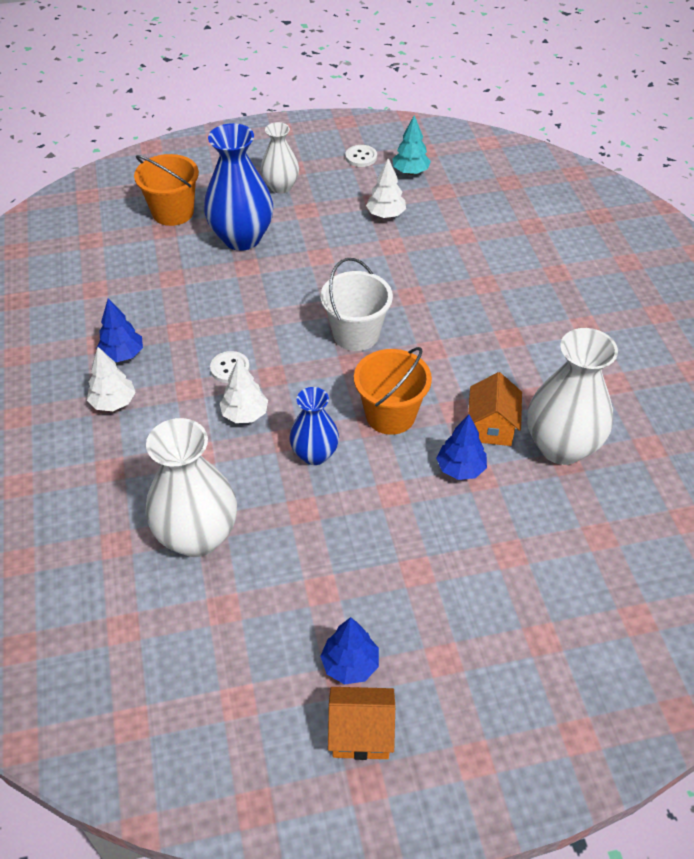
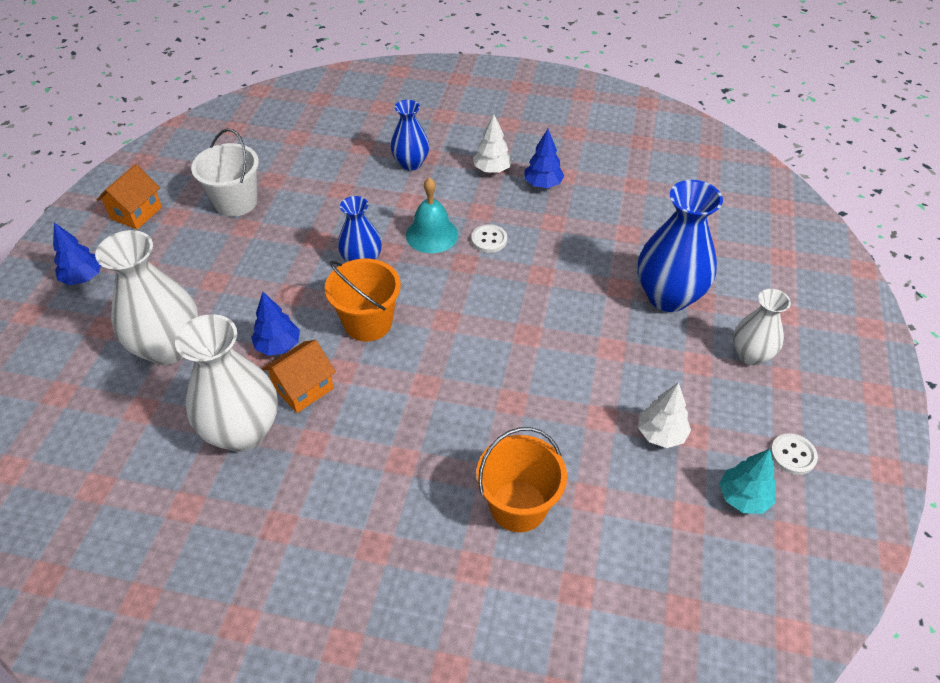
camera: 115 degrees right, 0 degrees up
(131, 479) = (411, 163): none -> blue vase
(173, 212) = (732, 257): orange bucket -> orange bucket (518, 506)
(197, 536) = (337, 182): white vase -> white vase (169, 347)
(245, 414) = (432, 234): white tree -> turquoise bell
(350, 664) = (182, 223): blue tree -> blue tree (83, 278)
(356, 334) = (481, 335): white bucket -> white bucket (236, 202)
(491, 427) = (303, 388): orange house -> orange house turned 75 degrees counterclockwise

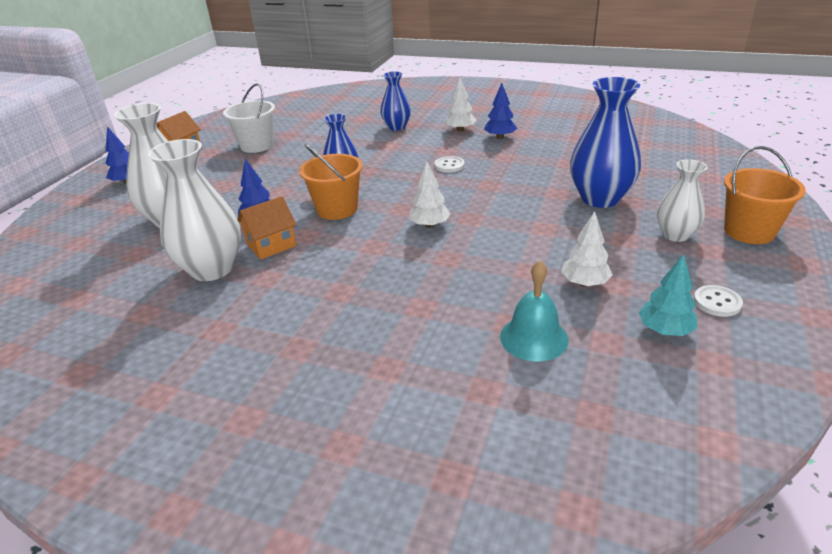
camera: 10 degrees right, 15 degrees down
(432, 234) = (403, 162): turquoise bell -> turquoise bell (534, 337)
(482, 348) = (429, 225): none -> white tree
(518, 506) = (439, 326): orange bucket -> orange bucket (749, 231)

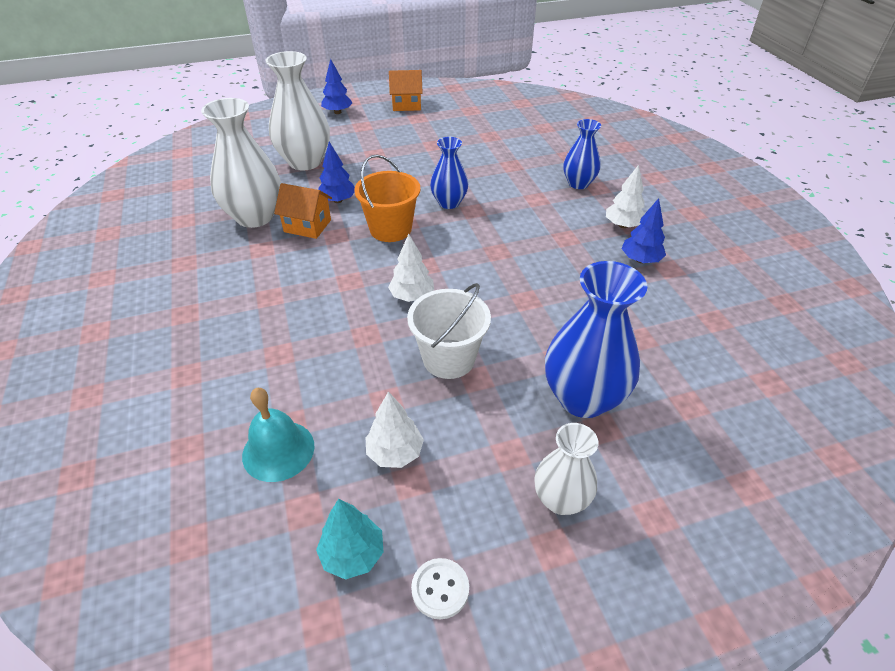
camera: 50 degrees right, 10 degrees up
(257, 145) = (453, 132): white bucket -> white bucket (449, 359)
(449, 165) = (537, 254): white button -> none
(749, 231) = (639, 578): orange bucket -> none

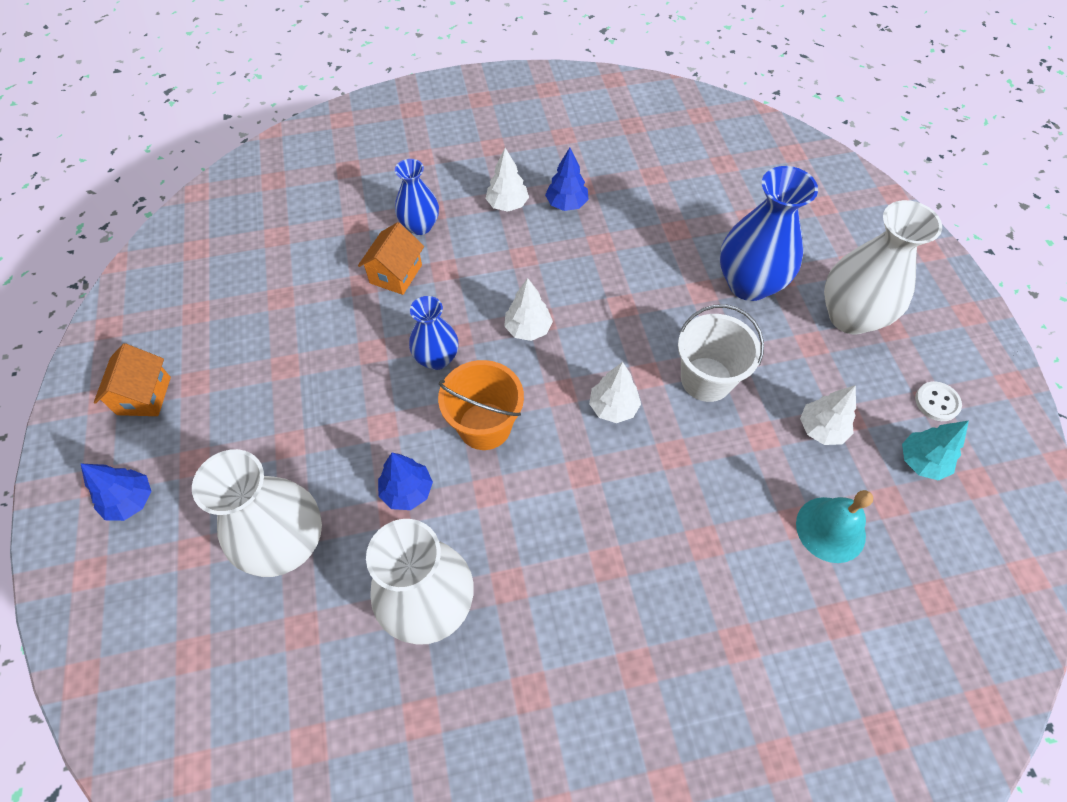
camera: 85 degrees left, 15 degrees up
(307, 226) = (463, 528): orange house -> orange house (396, 274)
(486, 245) = (528, 329): none -> white tree
(560, 499) = (850, 316): white vase -> white vase, size x1.68

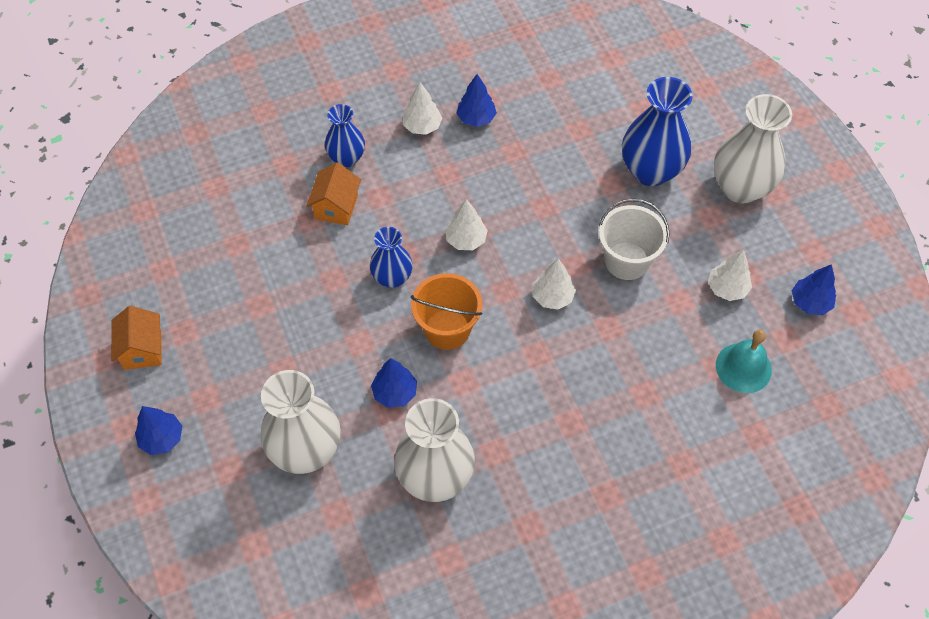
camera: 10 degrees left, 0 degrees up
(921, 461) = (810, 302): turquoise tree -> blue tree
(937, 402) = (818, 251): white button -> none

